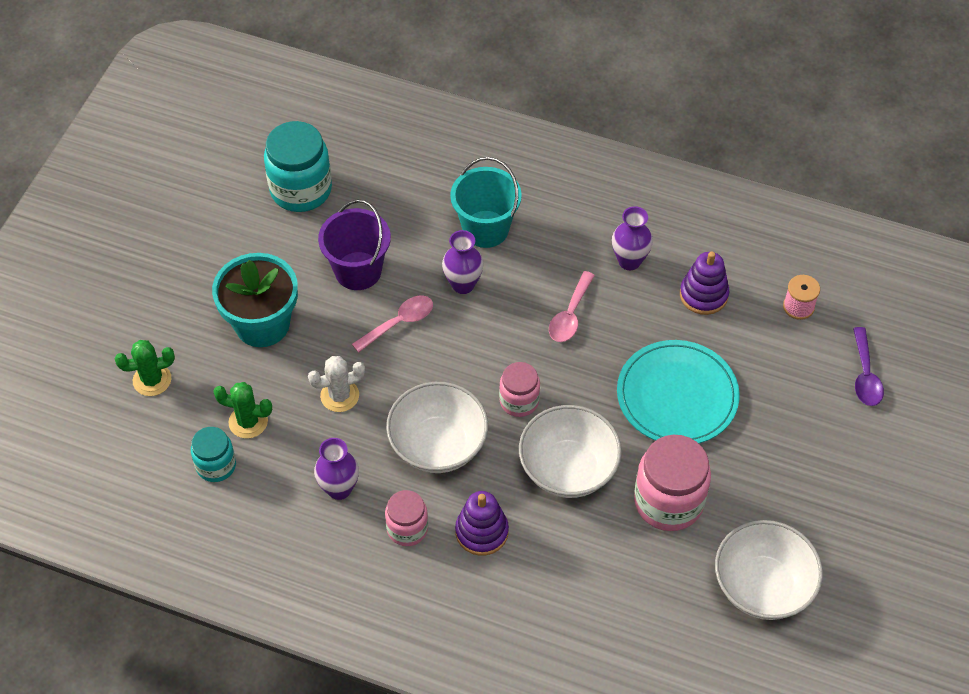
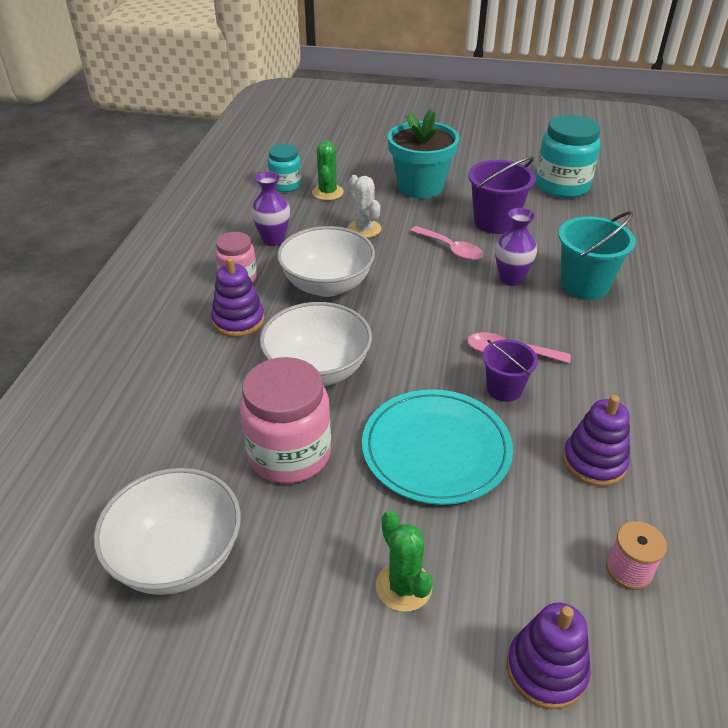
camera: 80 degrees right, 15 degrees down
(152, 380) = (353, 152): green cactus -> green cactus (403, 586)
(519, 401) = (390, 328): pink jar -> none
(616, 331) = (504, 389): none -> purple bucket
(629, 261) = (606, 391): purple vase -> none
(865, 375) = (546, 669): purple spoon -> purple stacking toy

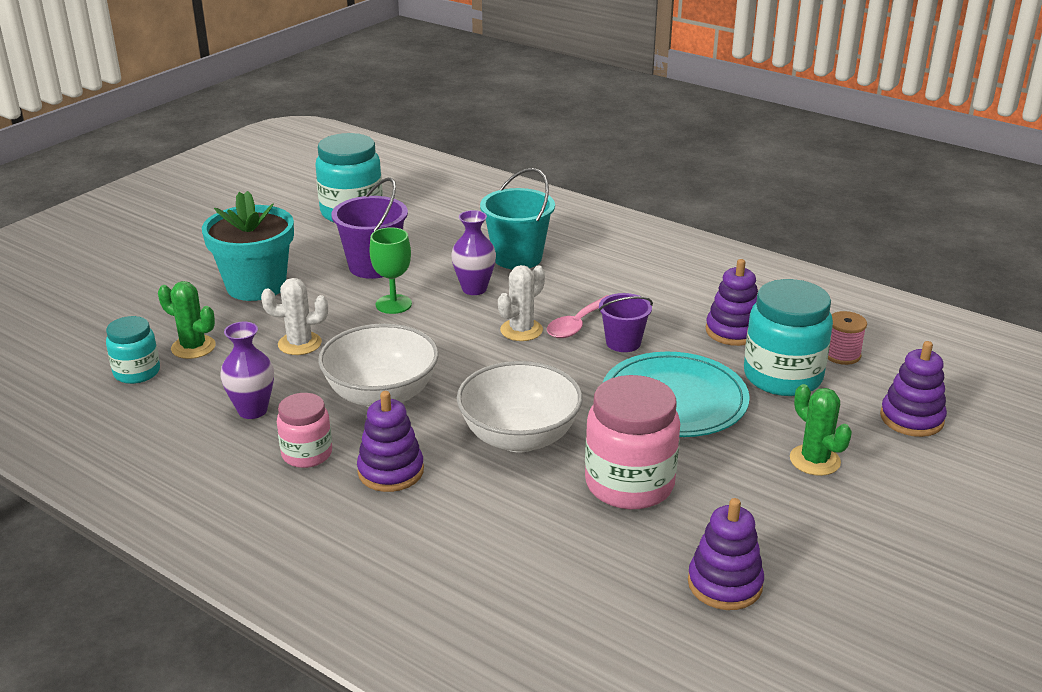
camera: 65 degrees left, 10 degrees down
(178, 557) = (724, 584): white bowl -> purple stacking toy
(403, 586) = (814, 460): green cactus -> green cactus turned 60 degrees clockwise
(451, 249) = (393, 304): pink spoon -> green goblet
(471, 323) = (521, 330): none -> white cactus
(540, 524) = (782, 377): none -> turquoise jar

